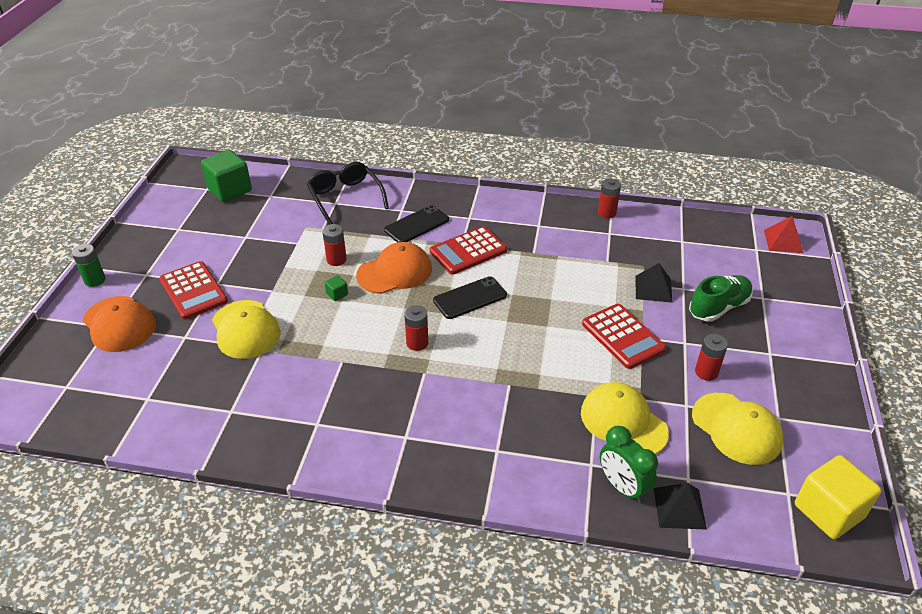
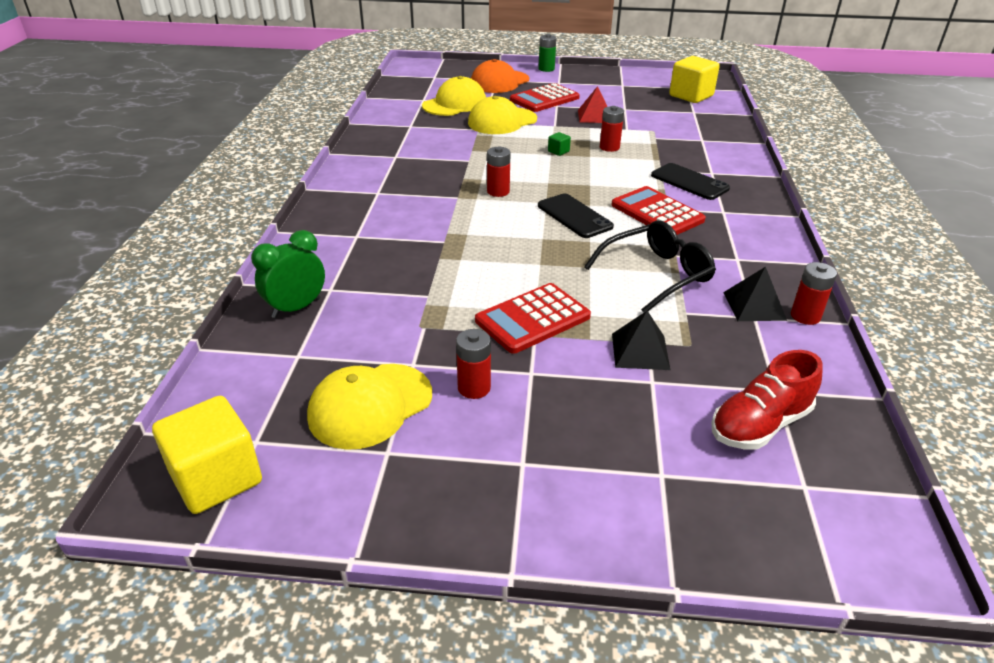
camera: 85 degrees right, 5 degrees down
(230, 190) = (691, 96): green cube -> yellow cube
(345, 197) = (714, 144): black glasses -> black glasses (656, 274)
(395, 272) = (602, 175): orange cap -> none
(623, 422) = (387, 313): yellow cap -> yellow cap (454, 104)
(679, 508) = (258, 345): black pyramid -> black pyramid (754, 306)
(713, 254) = (759, 424): none -> red shoe
(718, 307) = (618, 416): green shoe -> none
(783, 241) = (856, 534): red pyramid -> red pyramid (594, 116)

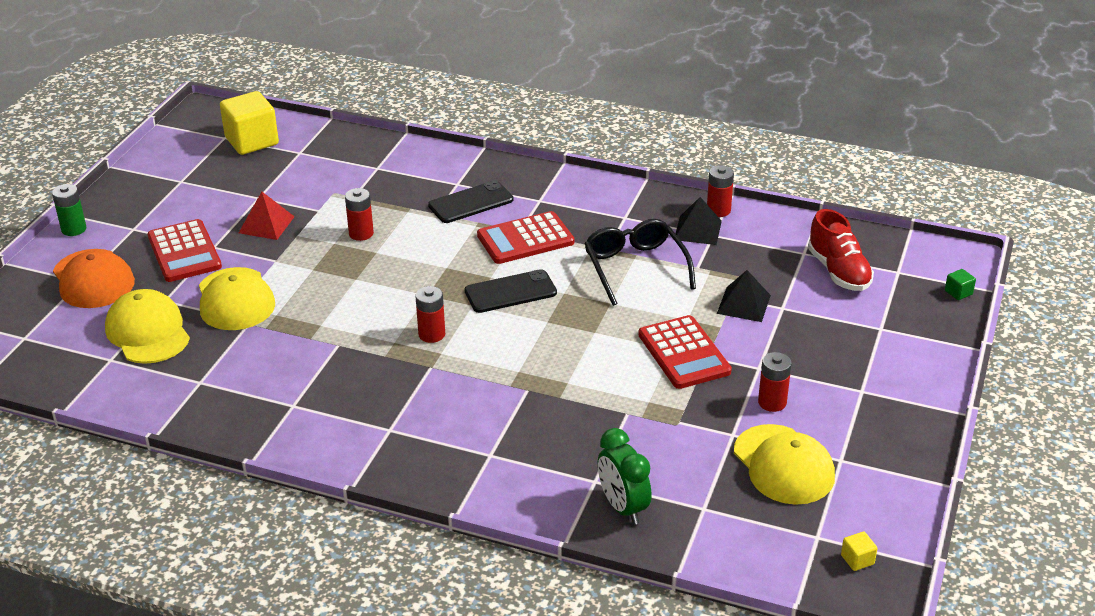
camera: 75 degrees left, 0 degrees up
(216, 478) = (857, 560): yellow cube -> yellow cube, size x0.42
(558, 151) = (351, 272): green cube -> green cube (958, 292)

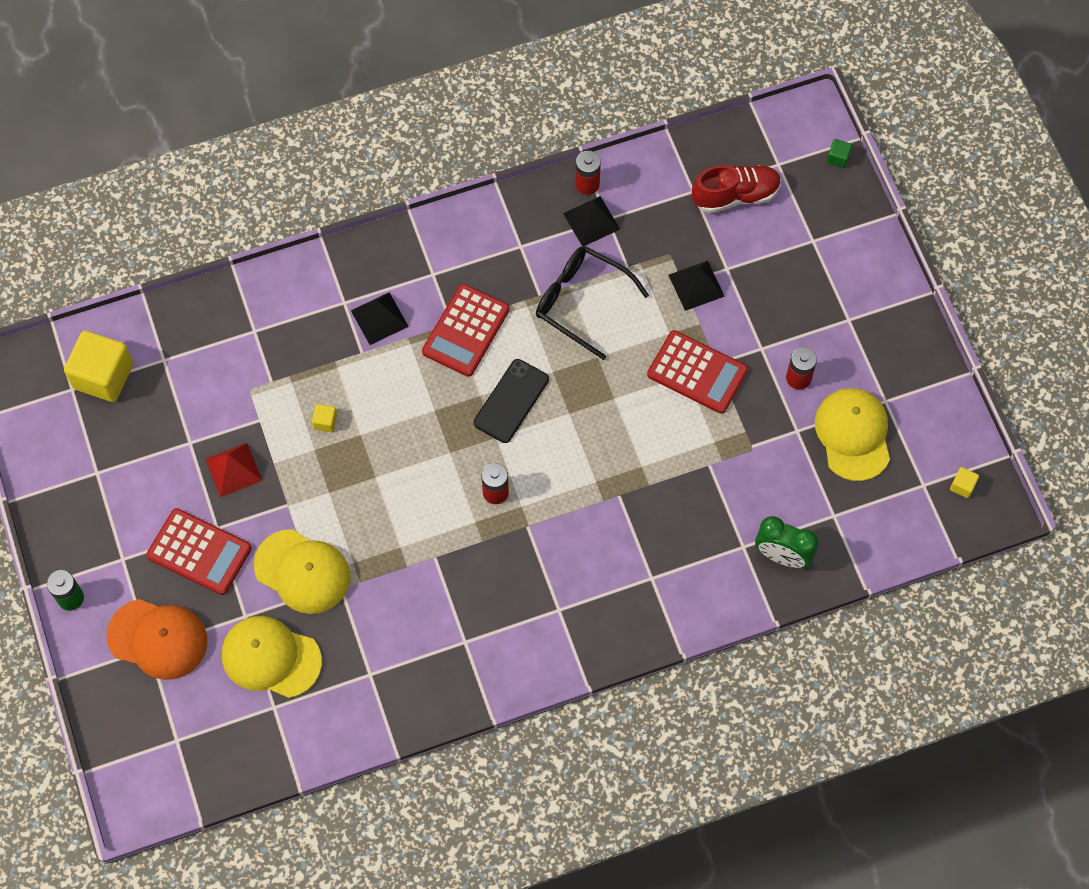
camera: 40 degrees left, 30 degrees up
(361, 233) = (325, 422): red battery -> yellow cube
(471, 203) = (379, 318): black phone -> black pyramid
(783, 465) = (853, 434): yellow cap -> yellow cap turned 120 degrees counterclockwise
(838, 271) = (735, 195): red shoe -> red shoe turned 45 degrees counterclockwise

